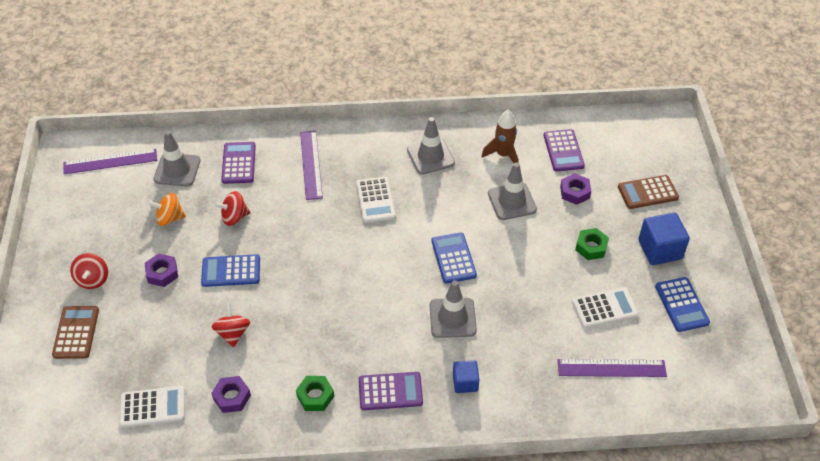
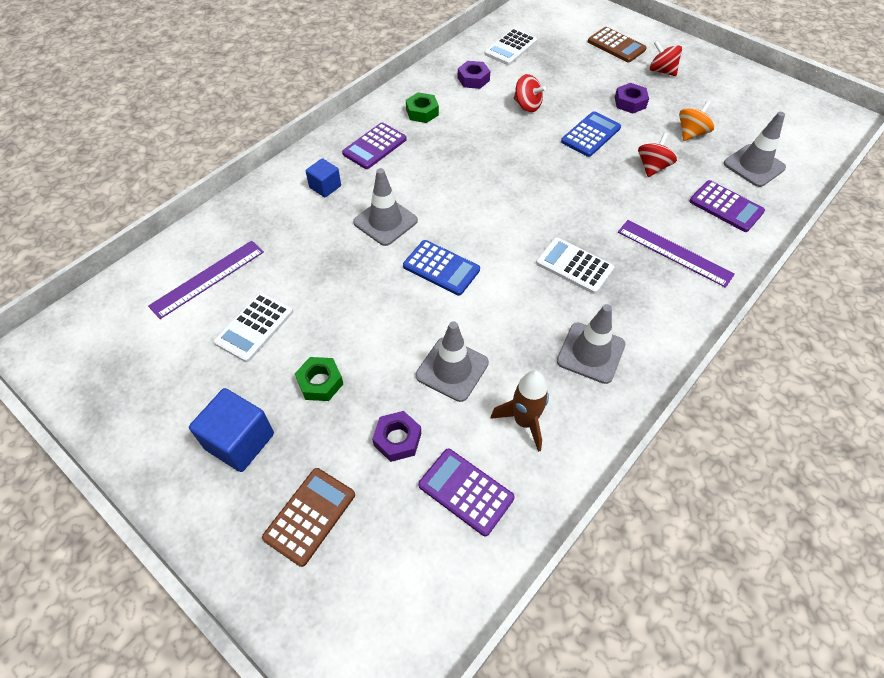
camera: 135 degrees right, 5 degrees up
(110, 161) = (804, 135): purple ruler -> none
(681, 305) = (173, 390): blue calculator -> none

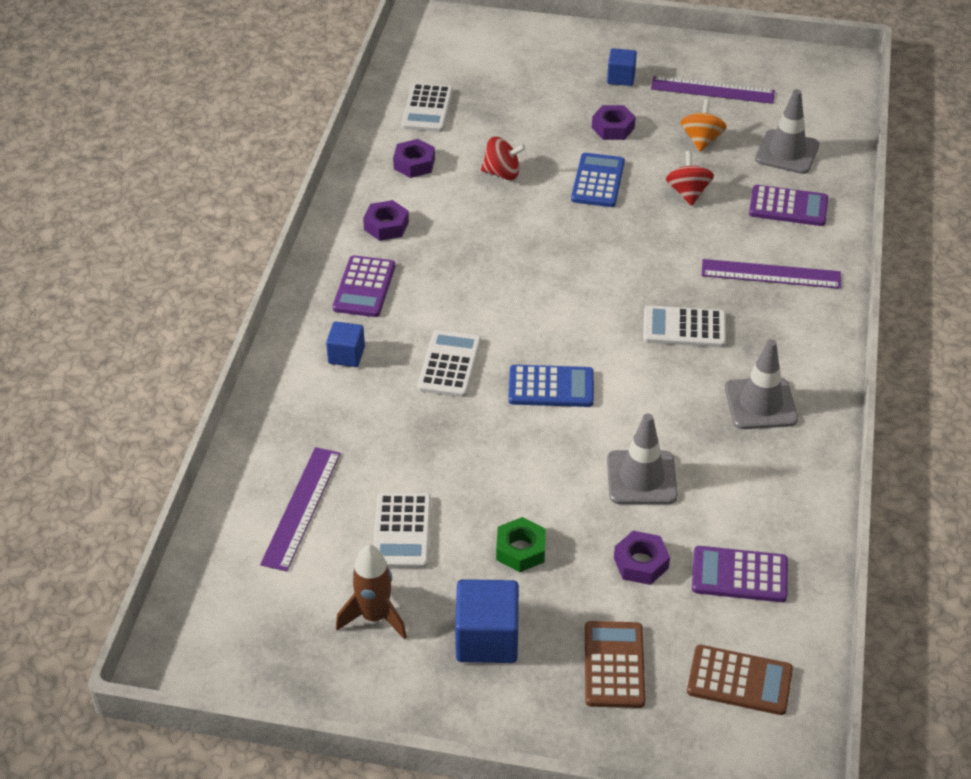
camera: 30 degrees left, 10 degrees down
(385, 221) = (449, 364): grey traffic cone -> white calculator
(422, 112) = (386, 226): green nut -> purple nut
(524, 421) = (746, 492): brown rocket -> brown rocket (374, 617)
(616, 45) = (548, 64): brown calculator -> brown calculator (739, 681)
(662, 71) = (621, 78): red spinning top -> blue cube
(726, 101) = (712, 90): none -> purple ruler

